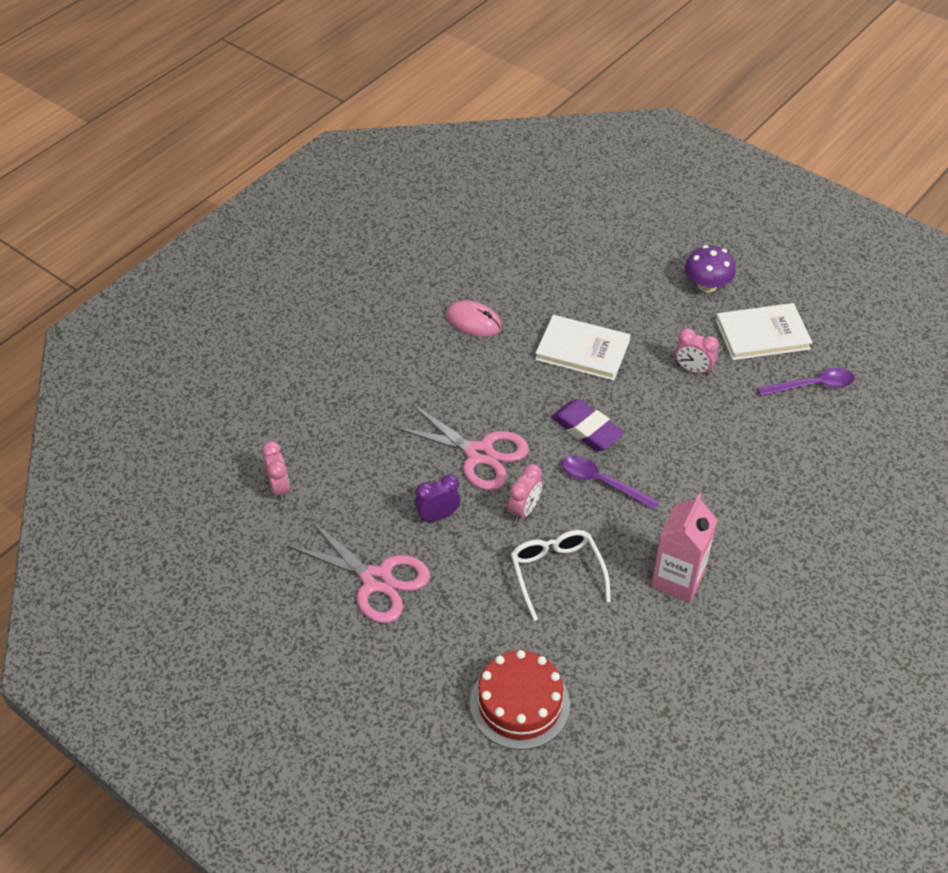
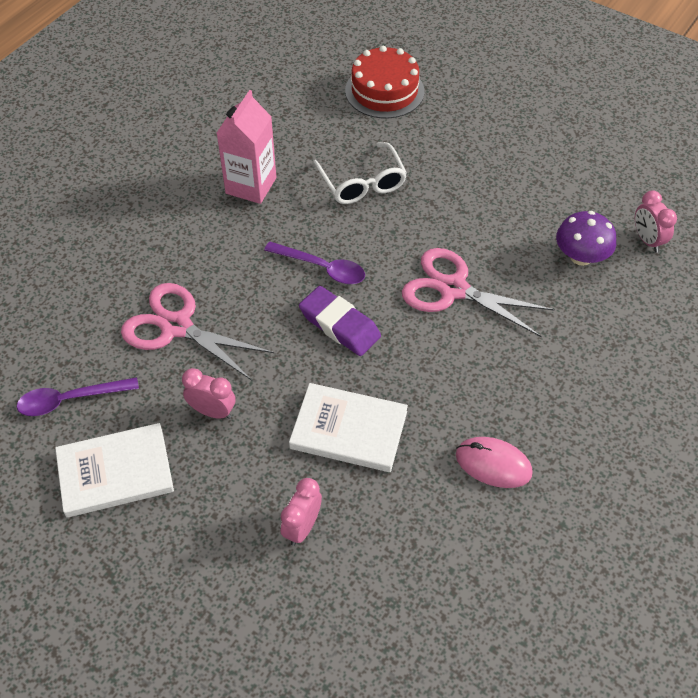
camera: 175 degrees right, 5 degrees up
(376, 580) = (524, 167): pink scissors -> pink scissors (176, 327)
(438, 516) = (482, 225): purple clock -> none
(524, 510) = (398, 235): pink clock -> pink clock (302, 527)
(707, 285) = (176, 553): purple mushroom -> purple mushroom (581, 256)

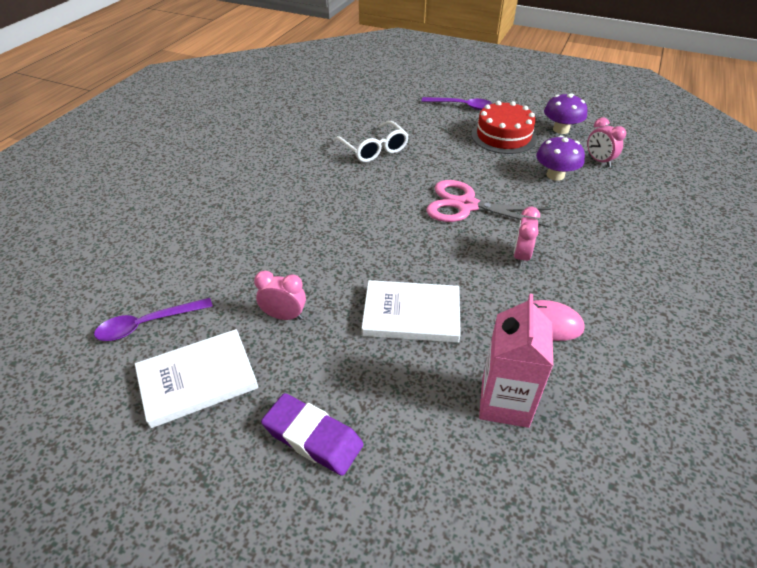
camera: 10 degrees left, 10 degrees down
(176, 327) = (241, 257): pink scissors -> none
(251, 185) = (287, 159): pink carton -> pink carton (505, 402)
(302, 527) = (390, 401): pink clock -> pink clock (521, 256)
(322, 268) = (356, 203): purple spoon -> purple spoon (461, 106)
(339, 325) = (381, 239): purple eraser -> purple eraser (313, 437)
(384, 91) = (375, 98): red cake -> red cake (503, 136)
(617, 179) = (561, 129): none -> purple mushroom

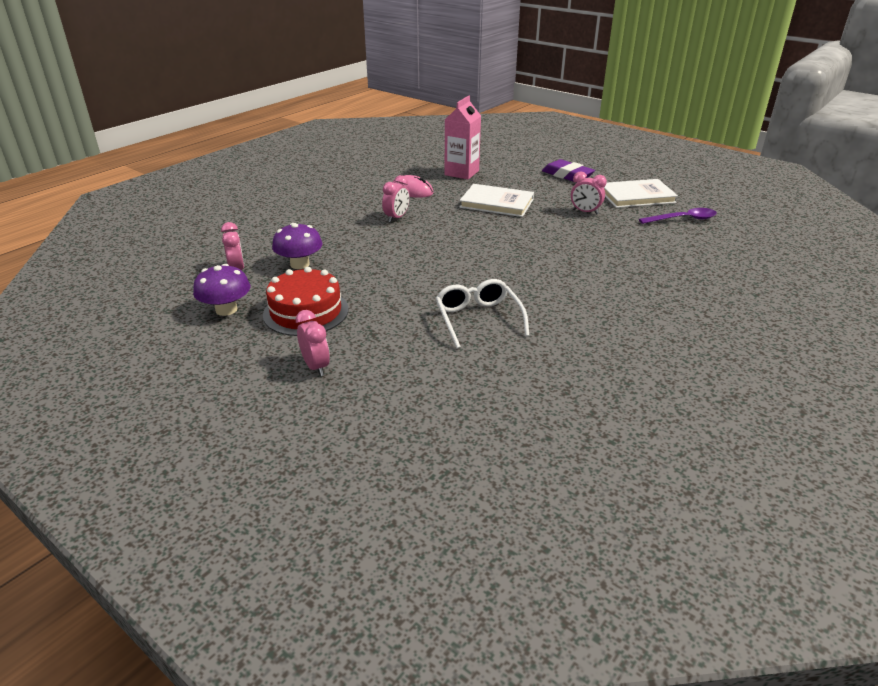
camera: 165 degrees left, 10 degrees down
(461, 106) = (316, 367): purple spoon -> pink clock
(466, 205) = (412, 252): pink scissors -> none

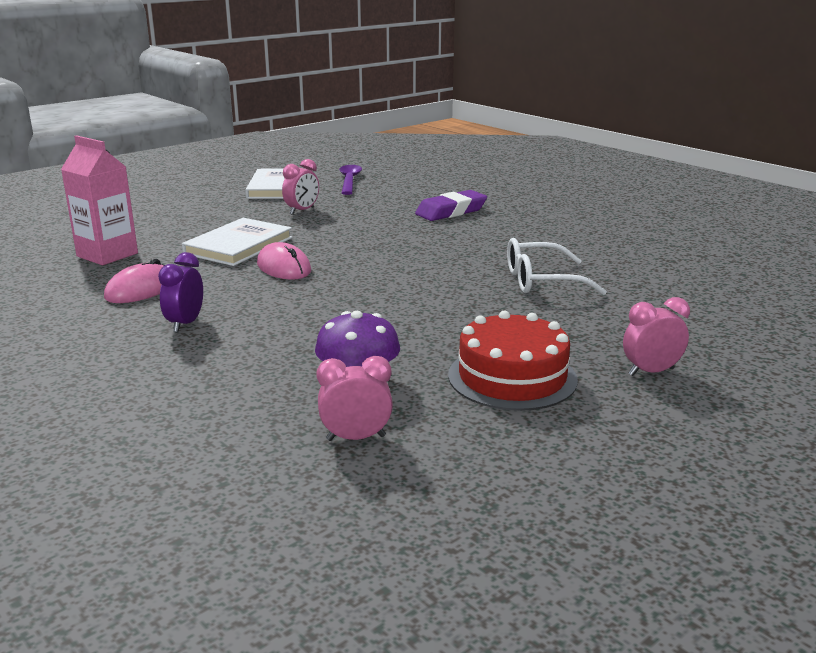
camera: 80 degrees left, 10 degrees down
(226, 309) = (496, 443): purple mushroom -> none
(367, 209) = (185, 324): none -> purple clock
(396, 218) = (236, 305): pink clock -> none
(463, 222) = (284, 267): none -> pink mouse
(567, 175) = (185, 205): purple eraser -> purple eraser (451, 211)

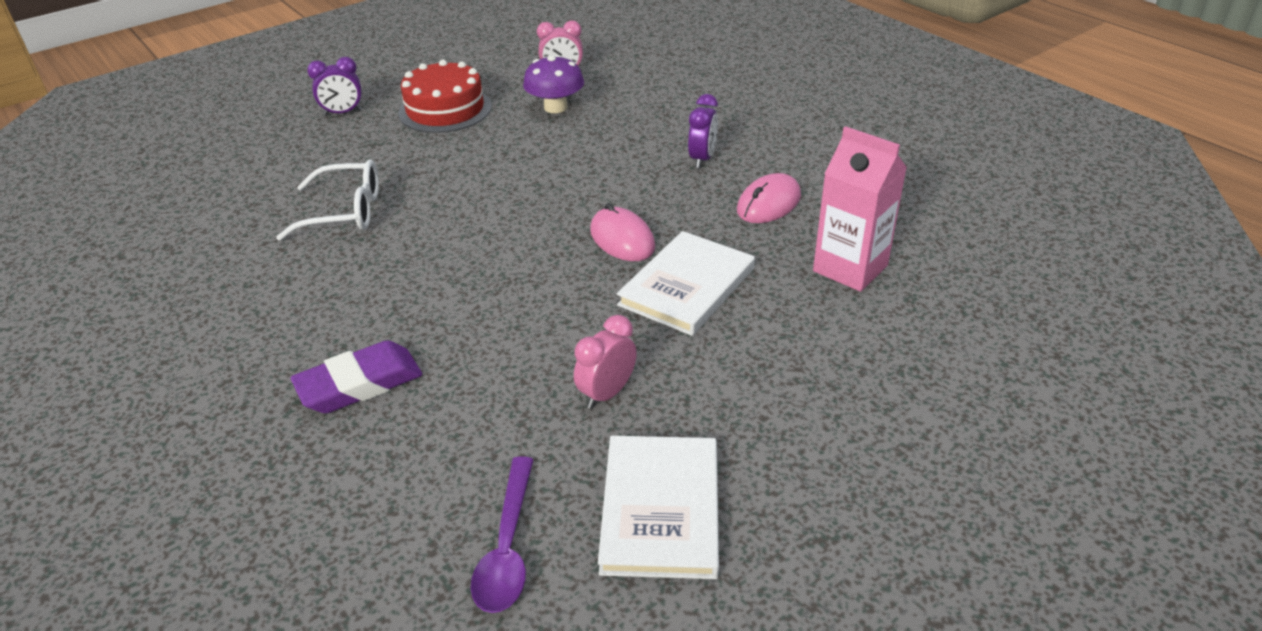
camera: 175 degrees left, 15 degrees up
(651, 372) = (343, 113): pink clock -> purple clock

